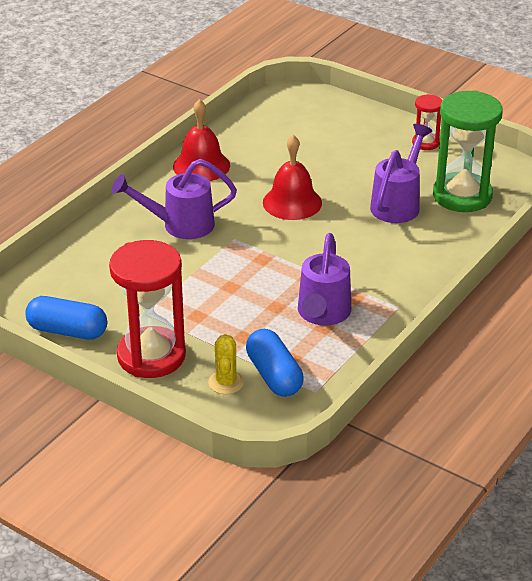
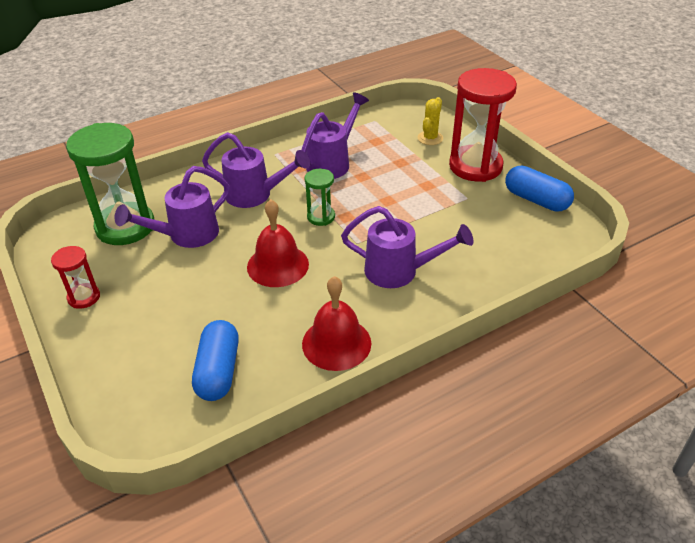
camera: 155 degrees left, 5 degrees up
(274, 376) = (395, 134): blue capsule -> blue capsule (218, 371)
(287, 252) = (321, 217): none -> green hourglass
(372, 255) = (255, 195): none -> purple watering can

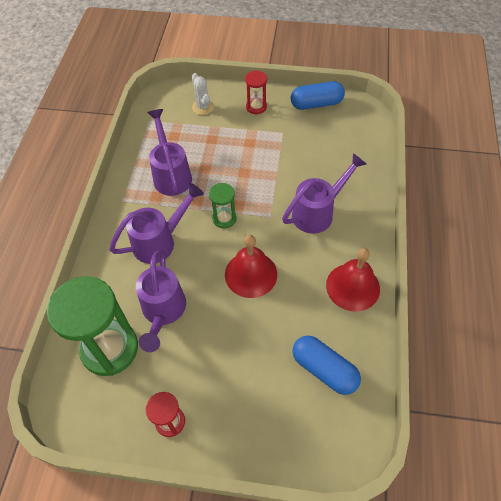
camera: 50 degrees left, 15 degrees up
(430, 138) = (203, 107): yellow cactus -> white cactus
(475, 166) = (256, 107): red hourglass -> red hourglass, size x0.49

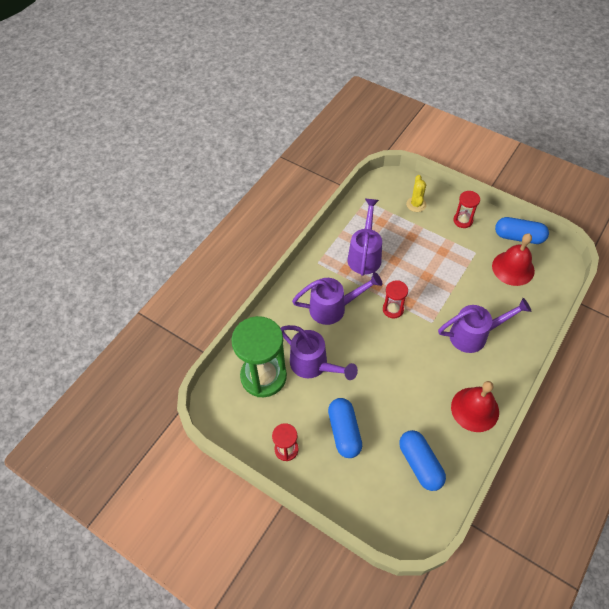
camera: 25 degrees right, 0 degrees up
(163, 312) = (313, 365): purple watering can -> purple watering can turned 75 degrees counterclockwise
(203, 107) = (416, 204): white cactus -> yellow cactus
(224, 218) = (393, 309): green hourglass -> red hourglass
(228, 371) = (344, 432): none -> blue capsule
(251, 274) = (395, 364): red bell -> red bell (513, 268)

